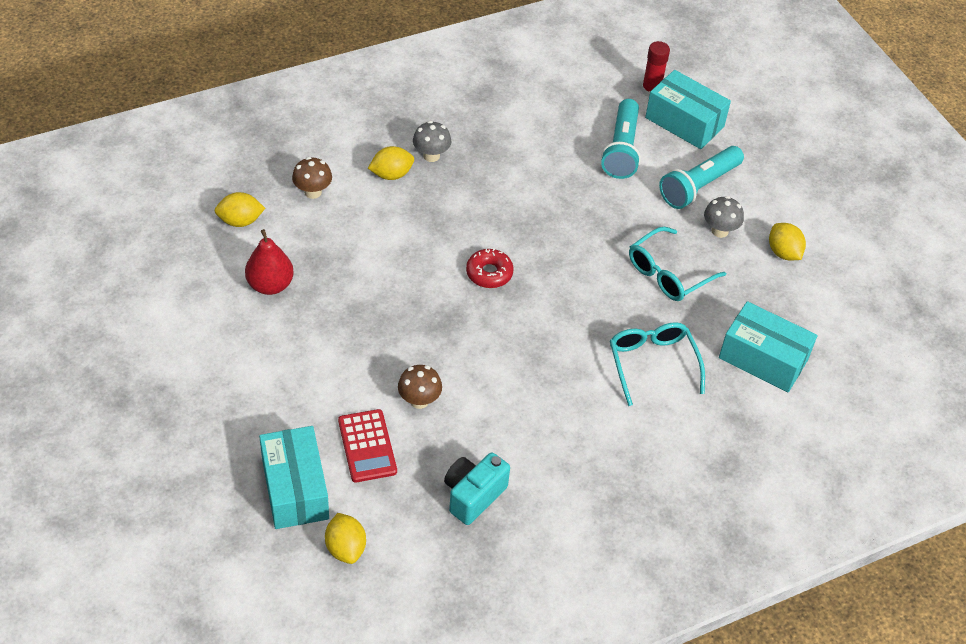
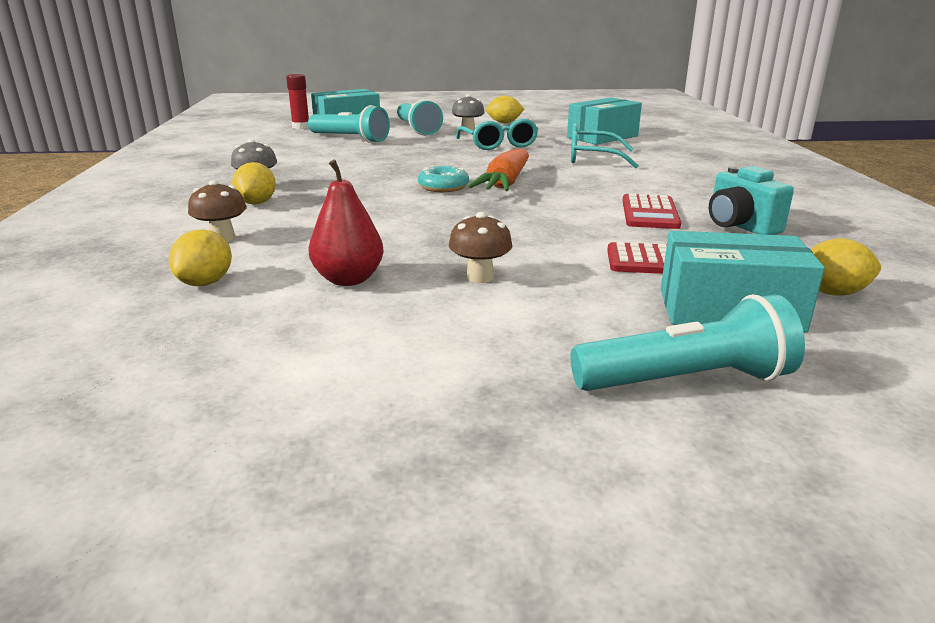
camera: 65 degrees left, 25 degrees down
(196, 470) = (687, 380): none -> turquoise flashlight
(419, 400) = (598, 231): brown mushroom -> brown mushroom (480, 277)
(481, 430) = (649, 213): none -> red calculator
(489, 273) = (443, 187): red donut -> turquoise donut
(521, 313) = (505, 184): none -> orange carrot

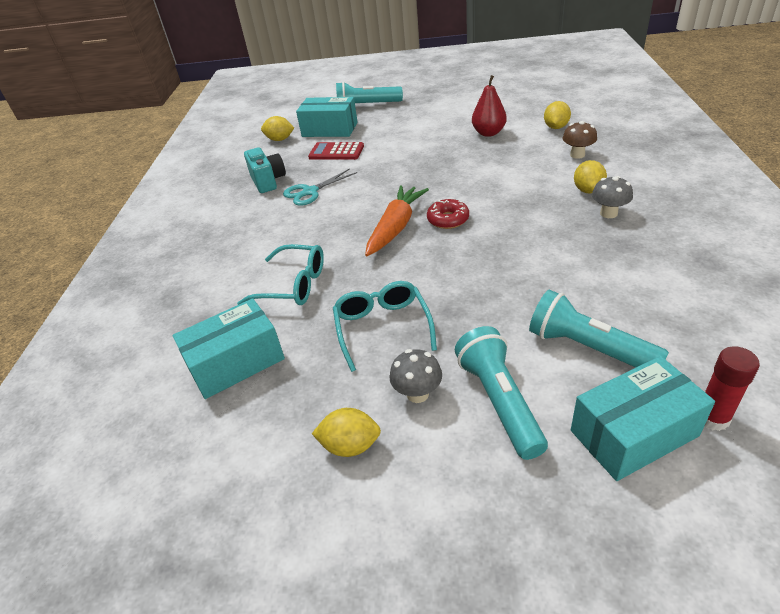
camera: 170 degrees left, 15 degrees up
(443, 187) = (448, 219): turquoise donut -> red donut
(480, 277) = (427, 138): brown mushroom -> none
(649, 213) = (310, 192): red calculator -> turquoise scissors

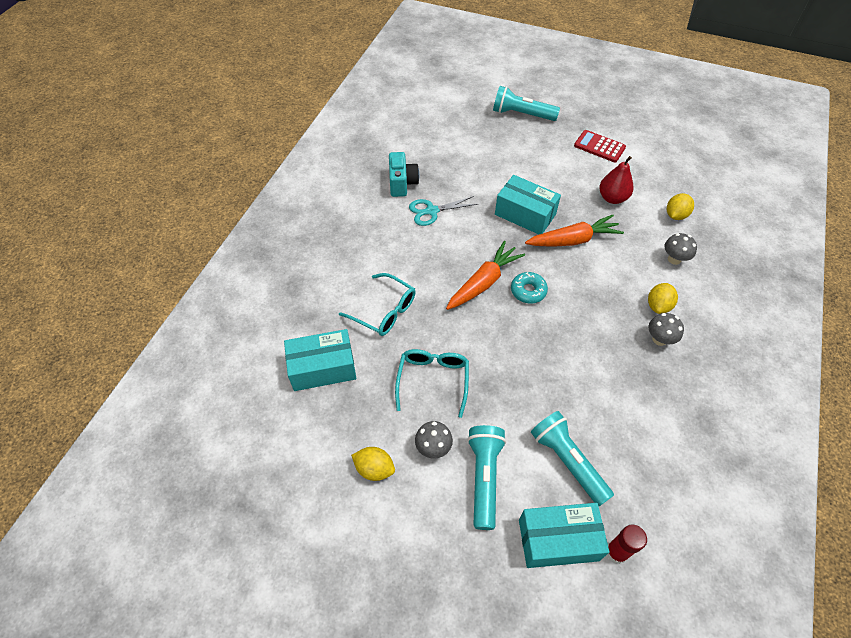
camera: 15 degrees right, 15 degrees up
(280, 139) = (429, 131): yellow lemon -> none
(330, 129) = (476, 135): turquoise box -> turquoise box (525, 214)
(336, 152) = (471, 168): red calculator -> red calculator (599, 146)
(448, 219) = (528, 291): red donut -> turquoise donut
(470, 170) = (573, 240): none -> orange carrot
(577, 155) = (674, 259): brown mushroom -> grey mushroom

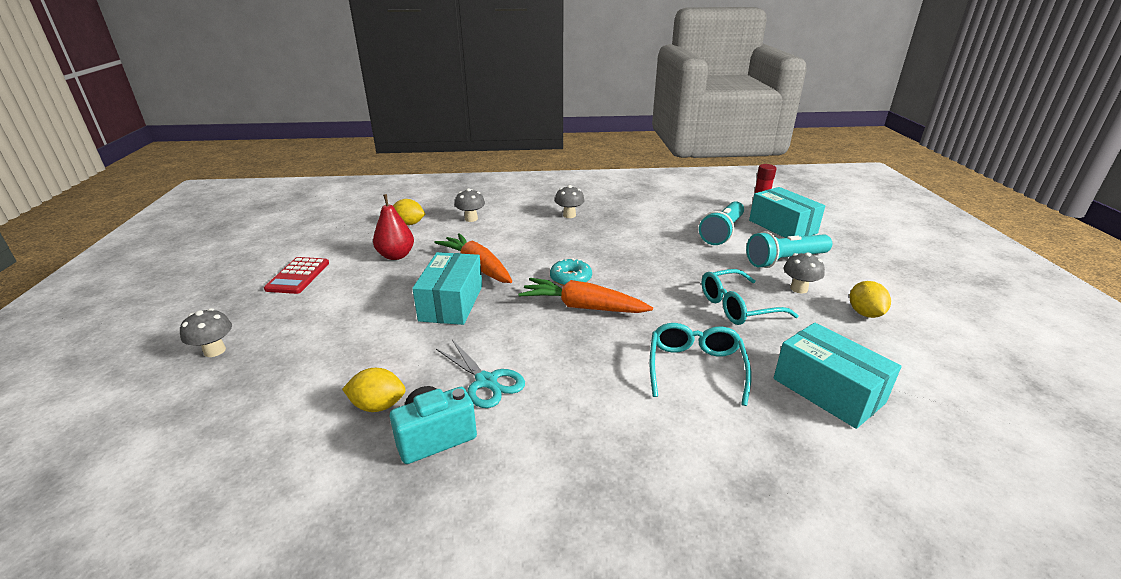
camera: 115 degrees left, 25 degrees down
(521, 114) = (215, 351): turquoise flashlight -> grey mushroom
(658, 306) = (533, 219): yellow lemon -> yellow lemon (378, 405)

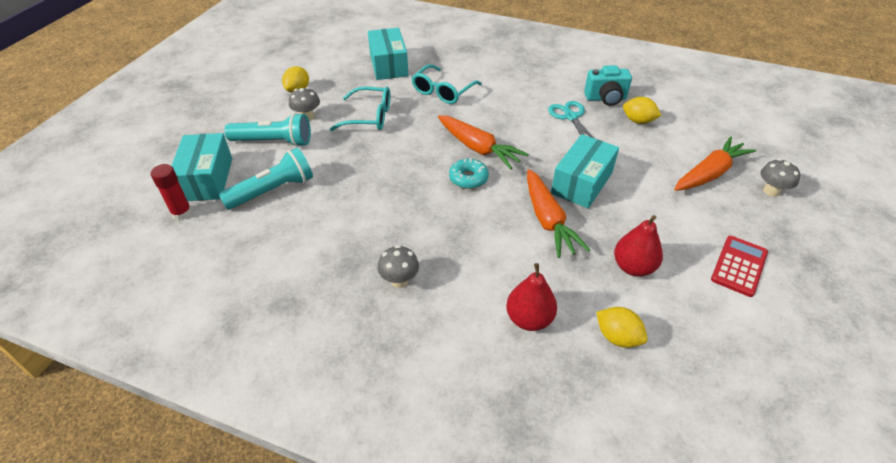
camera: 155 degrees left, 15 degrees up
(289, 352) = (709, 173): none -> orange carrot
(471, 219) = (529, 319): grey mushroom -> red pear

